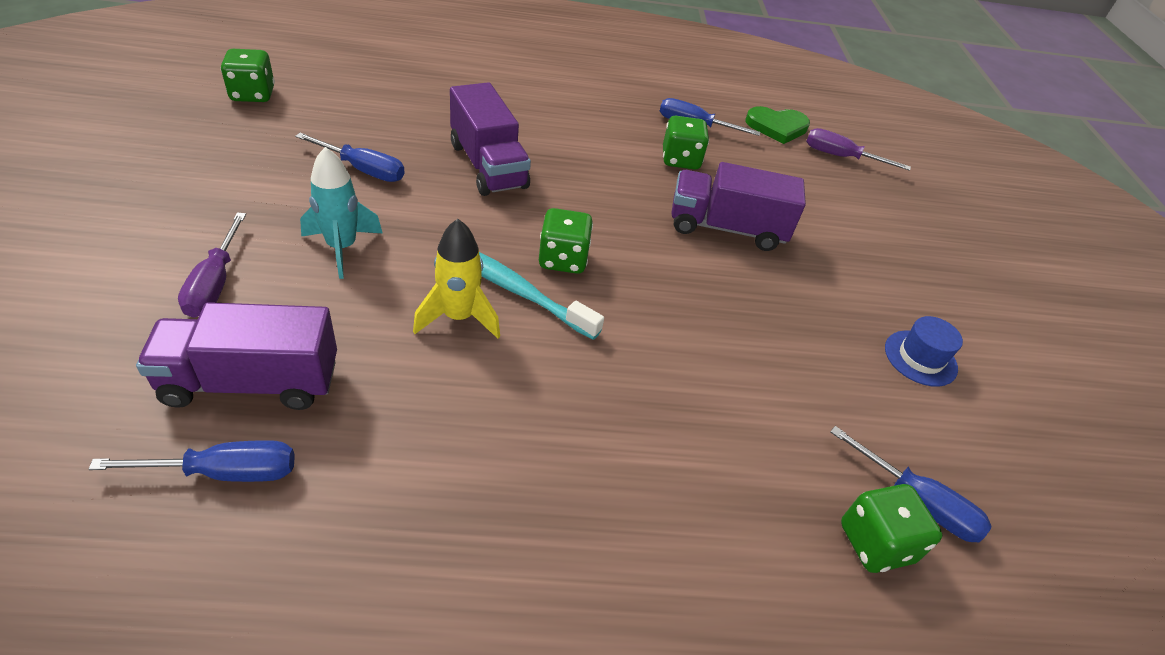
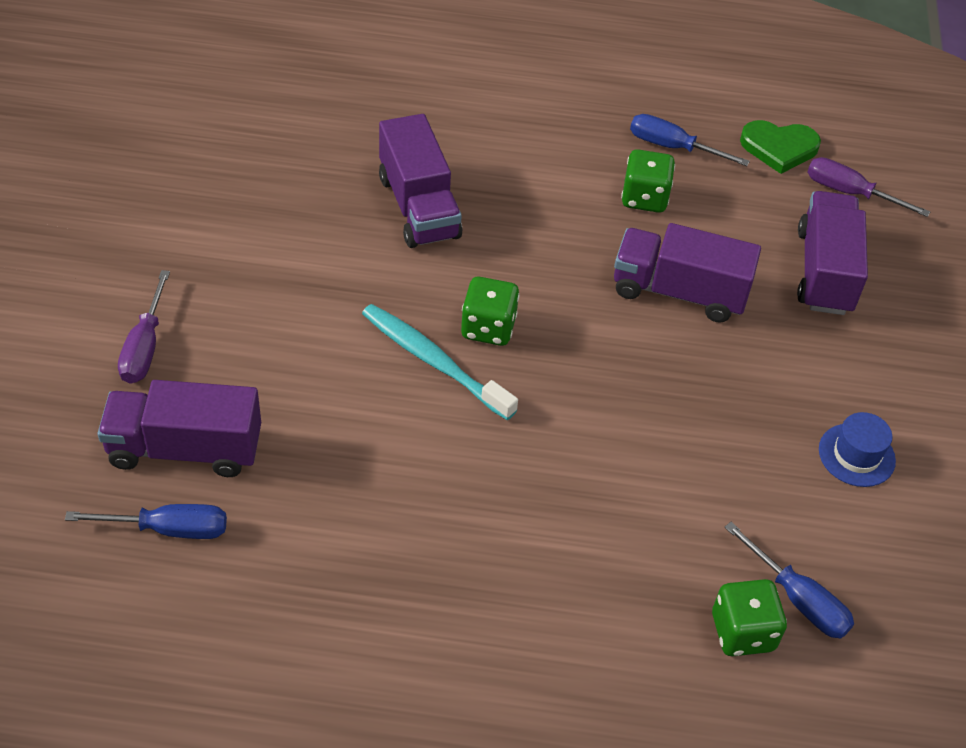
camera: 10 degrees right, 5 degrees up
(253, 94) = (163, 110): green dice -> none
(342, 248) = (263, 309): turquoise rocket -> none
(363, 170) = (284, 213): blue screwdriver -> none
(458, 317) = (375, 391): yellow rocket -> none
(841, 212) = (824, 271): none -> purple truck

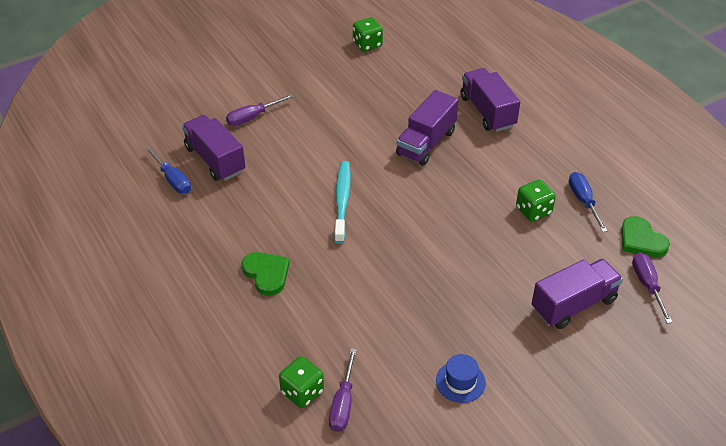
camera: 55 degrees right, 5 degrees down
(488, 328) = (382, 206): green dice -> green dice (367, 44)
(489, 535) = (266, 274): none -> green heart
(679, 292) = (486, 257): purple truck -> purple truck (487, 112)
(798, 599) = (343, 404): blue screwdriver -> purple screwdriver

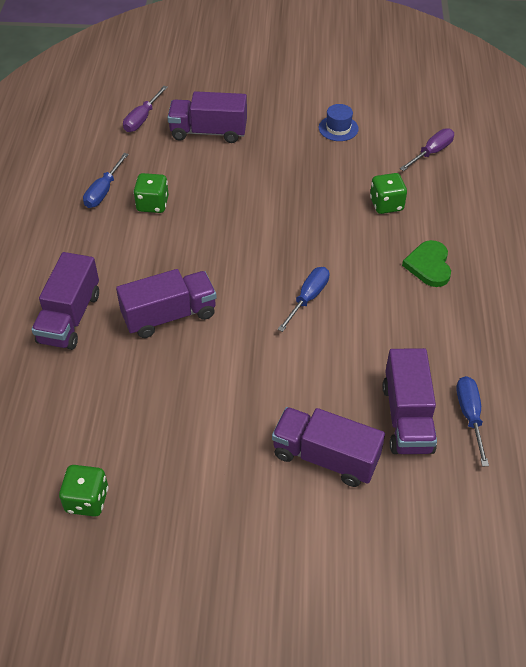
camera: 145 degrees left, 5 degrees up
(252, 117) = (325, 457): purple screwdriver -> purple truck
(302, 392) = (456, 171): green dice -> green dice (386, 204)
(342, 201) = (308, 298): turquoise toothbrush -> blue screwdriver
(641, 240) = (103, 145): green heart -> none

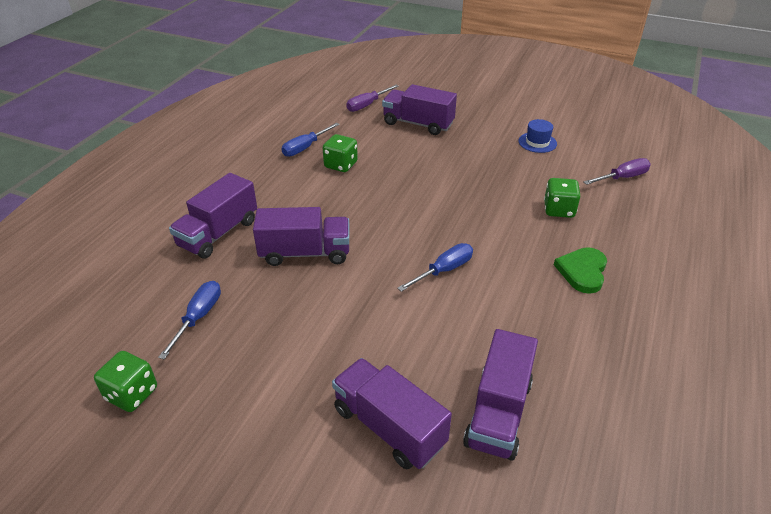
camera: 20 degrees right, 10 degrees down
(469, 415) = (573, 432): blue screwdriver -> blue screwdriver (198, 317)

